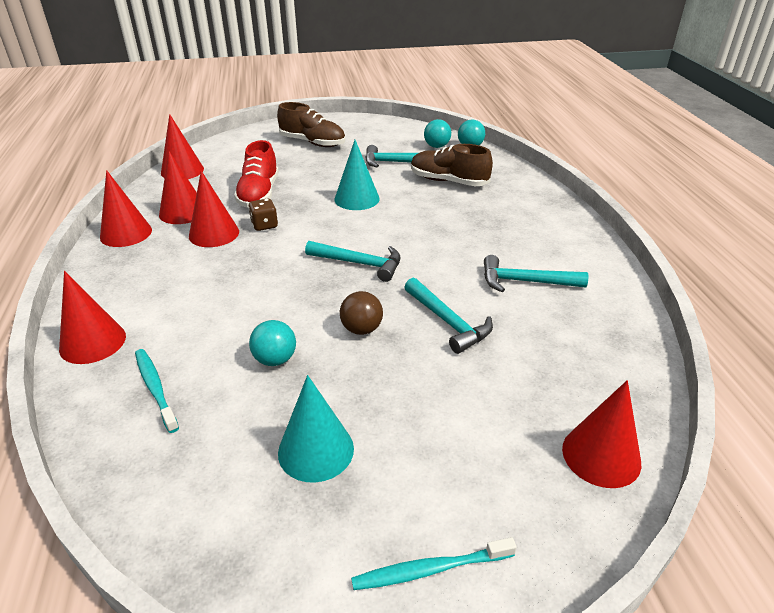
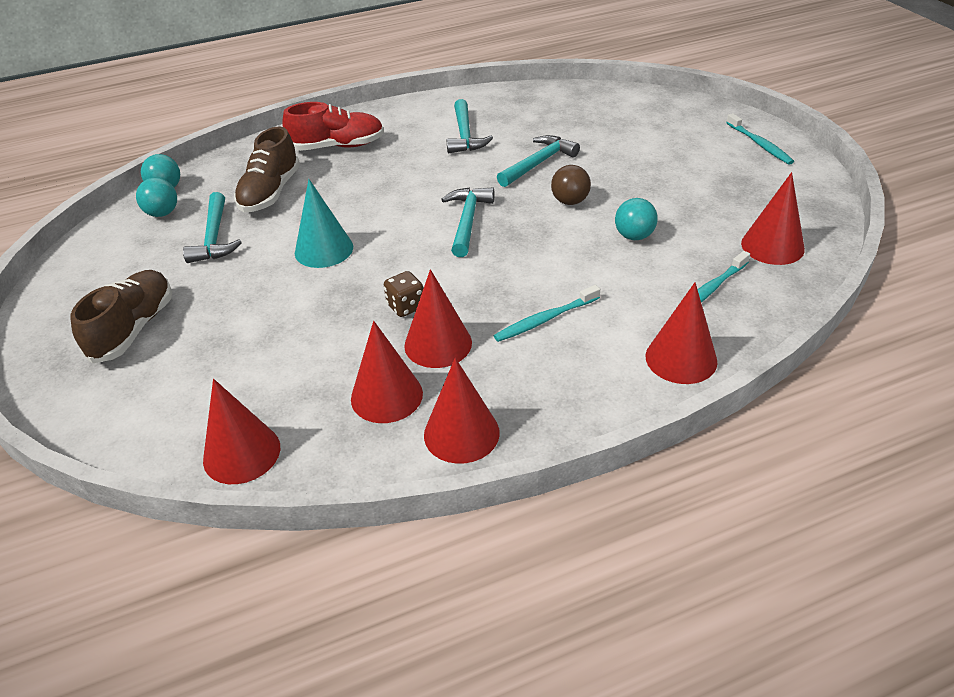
camera: 100 degrees left, 5 degrees up
(199, 282) = (545, 319): none -> turquoise toothbrush
(259, 194) = (320, 336): red shoe -> red shoe (337, 146)
(316, 450) = (711, 196): turquoise cone -> none
(601, 455) = (640, 102): red cone -> red cone (772, 246)

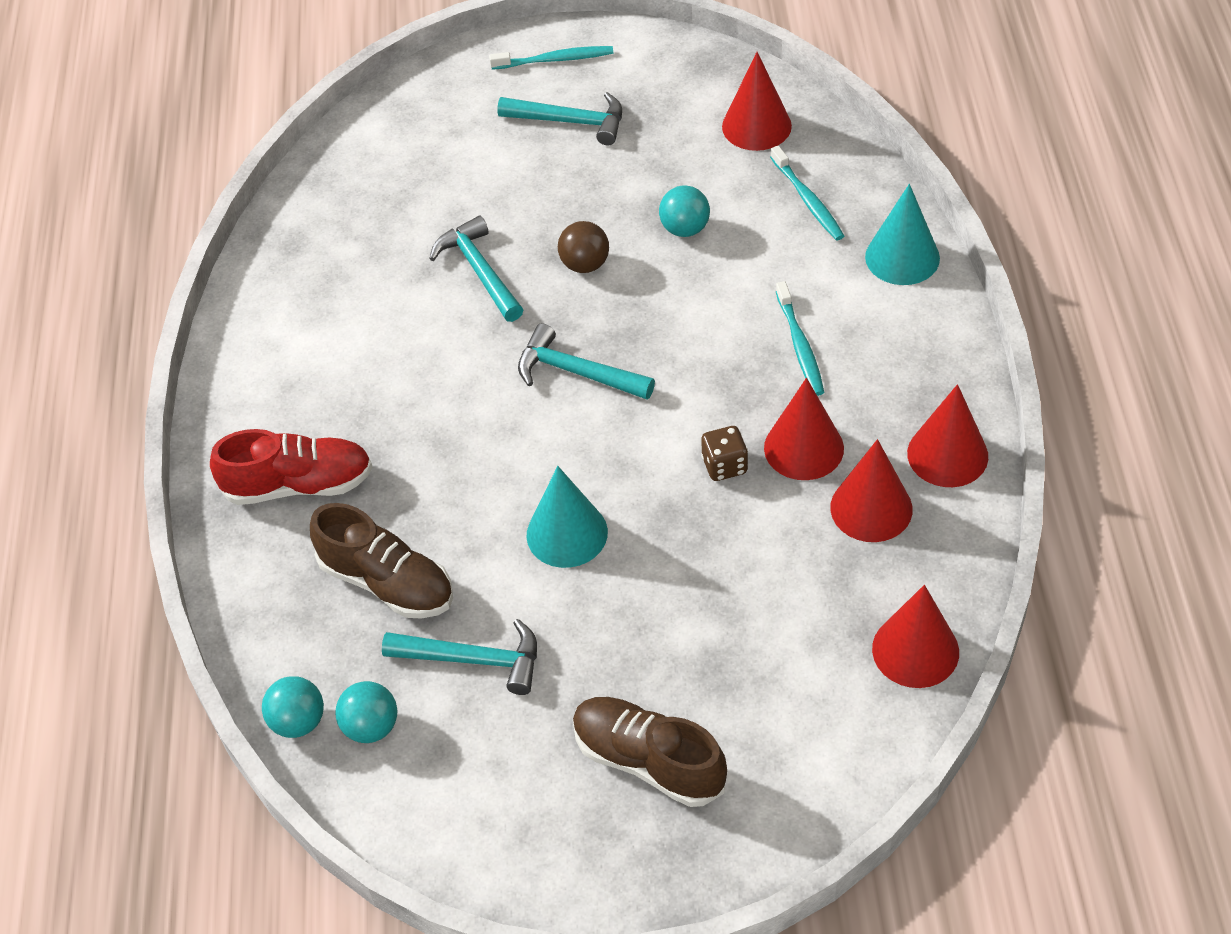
camera: 70 degrees left, 10 degrees up
(337, 146) = (298, 485): red shoe -> red shoe turned 75 degrees clockwise
(465, 135) = (358, 330): turquoise hammer -> turquoise hammer (570, 122)
(681, 358) = (902, 257): red cone -> turquoise cone

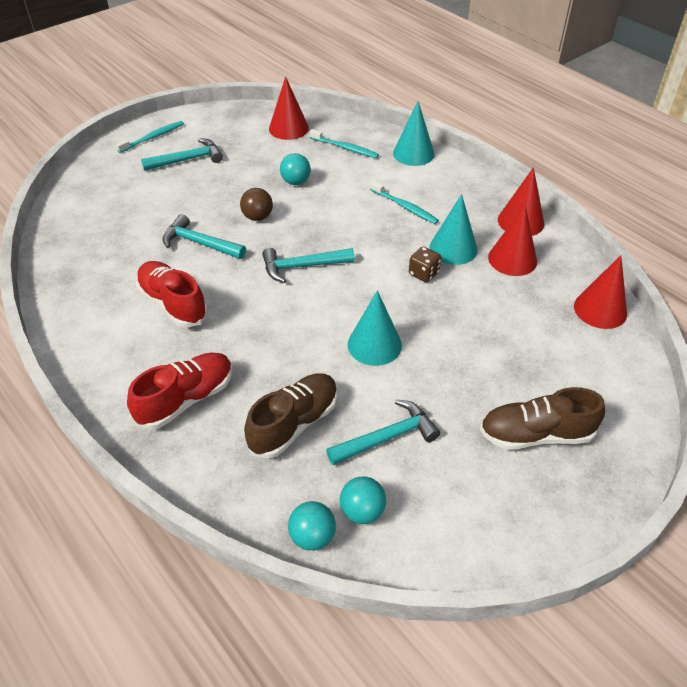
camera: 40 degrees left, 5 degrees down
(380, 347) = (173, 304): none -> red shoe
(387, 582) = (294, 424): brown shoe -> brown shoe turned 45 degrees counterclockwise
(803, 448) = (453, 248): red cone -> turquoise cone

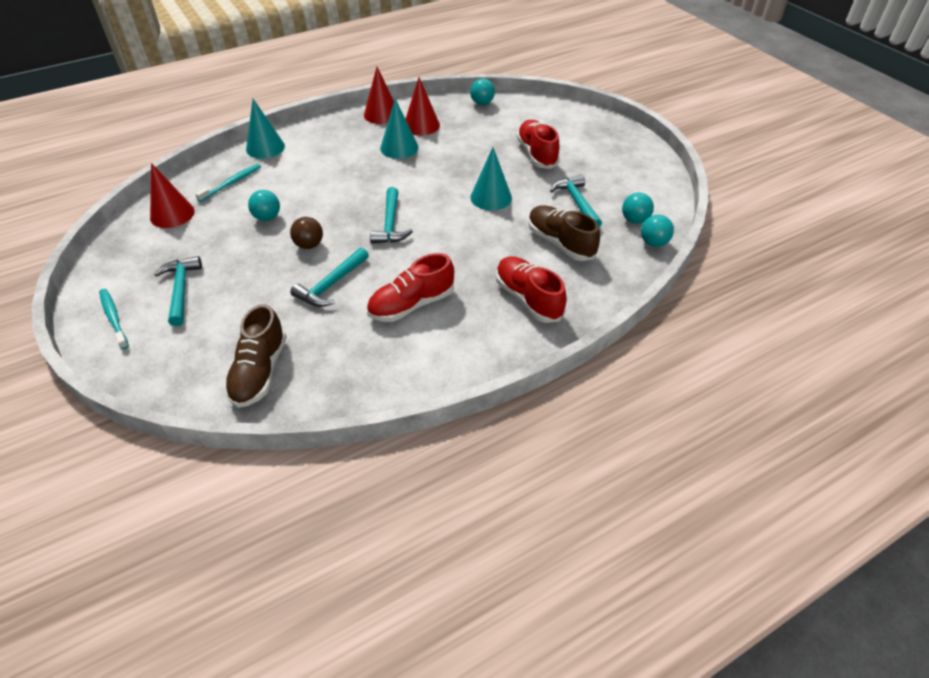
camera: 80 degrees left, 0 degrees up
(405, 207) = (337, 162): turquoise toothbrush -> none
(423, 273) = (422, 165): brown dice -> none
(492, 383) = (537, 154): none -> red shoe
(536, 434) = (580, 146): brown shoe -> brown shoe (259, 372)
(600, 309) = (482, 103): red cone -> turquoise ball

